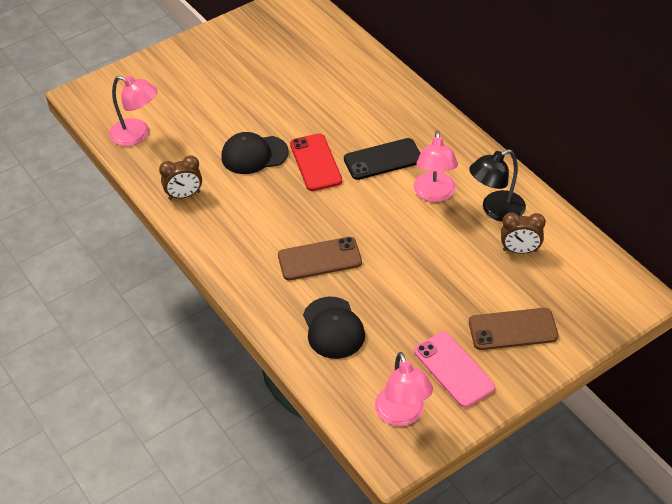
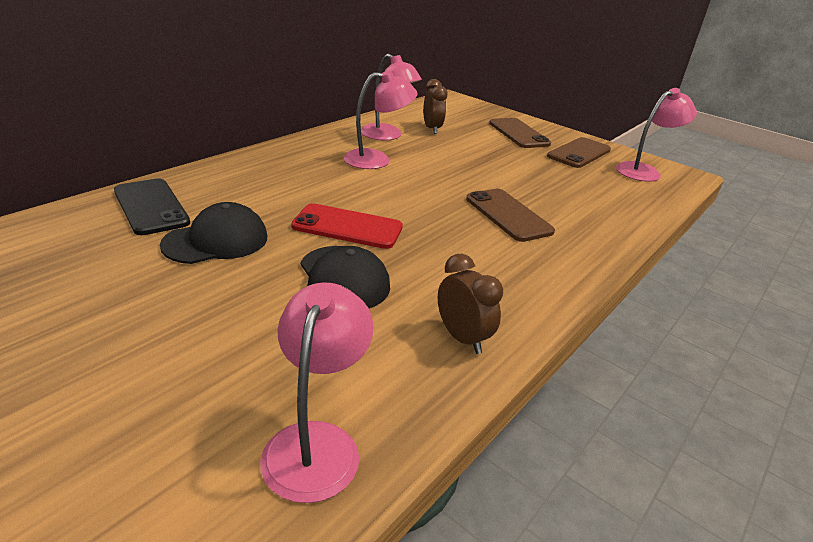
camera: 110 degrees left, 15 degrees down
(315, 162) = (347, 227): red phone -> red phone turned 45 degrees clockwise
(333, 328) = (590, 203): black cap -> black cap (216, 241)
(383, 159) = (330, 186): black phone -> black phone (151, 207)
(453, 369) = (579, 153): pink phone -> brown phone
(495, 210) = (387, 136): black lamp -> pink lamp

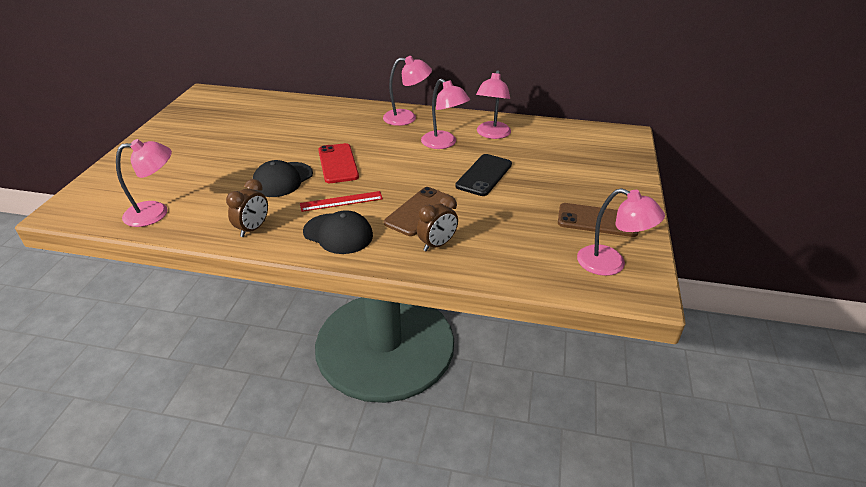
camera: 65 degrees right, 5 degrees up
(151, 207) = (303, 111): black phone -> black phone (484, 175)
(216, 241) = (287, 137): black cap -> black cap (338, 233)
(288, 157) = (407, 118): none -> pink lamp
(432, 129) = (535, 145): brown clock -> brown clock (437, 244)
(446, 251) = (341, 201): none -> red ruler
(518, 133) = (594, 182): brown phone -> none

